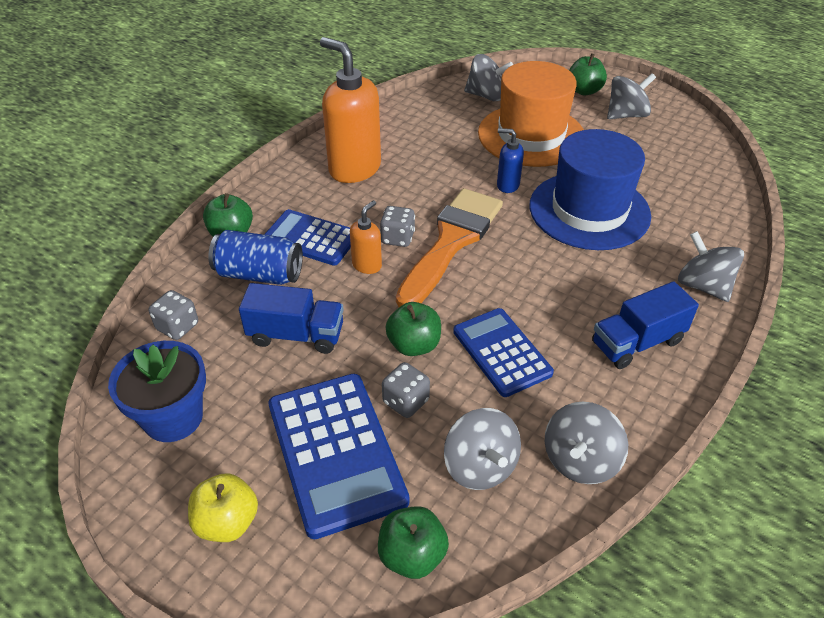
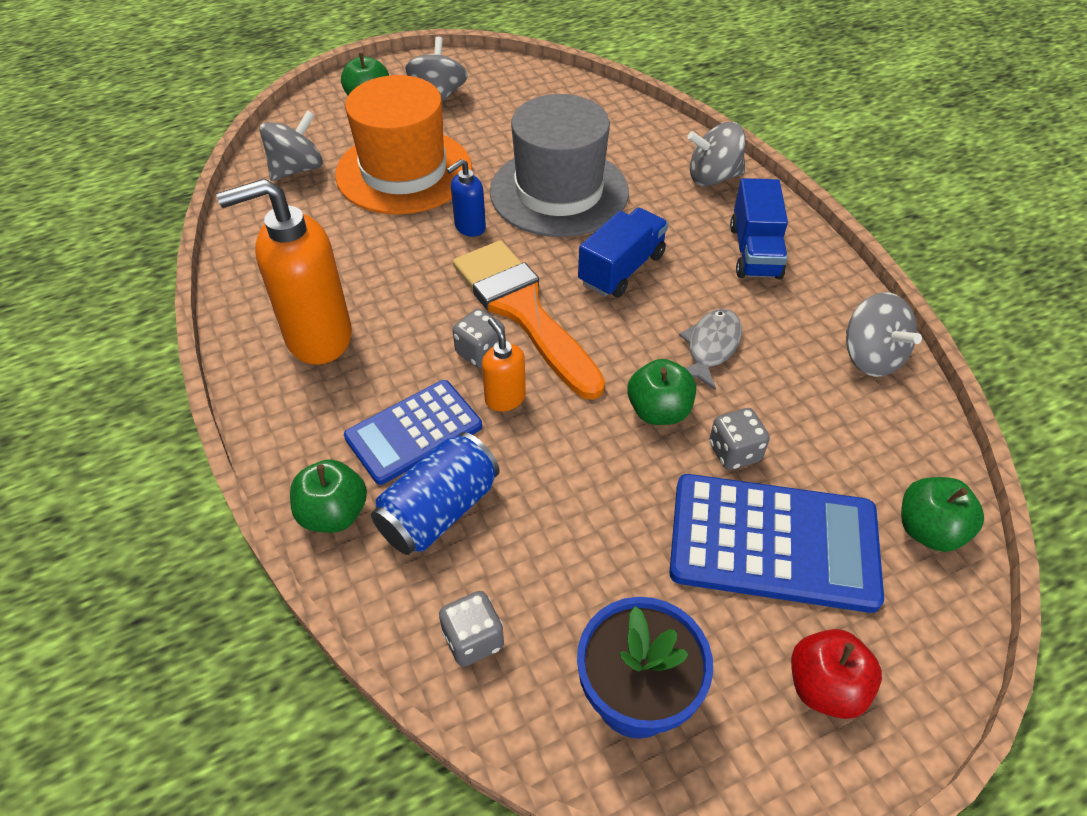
camera: 60 degrees left, 5 degrees up
(227, 522) = (825, 687): yellow apple -> red apple
(296, 335) = (574, 512): blue truck -> blue truck (621, 269)
(480, 466) = (846, 430): grey spinning top -> none
(501, 352) = (711, 347): blue calculator -> grey fish
(589, 210) = (559, 192): blue hat -> grey hat

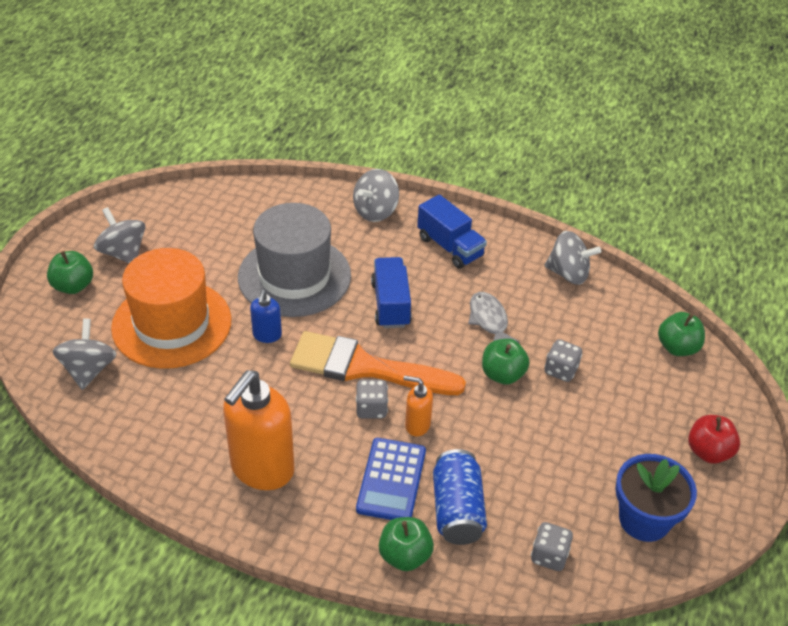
camera: 45 degrees left, 5 degrees down
(773, 543) = (624, 403): blue calculator -> none

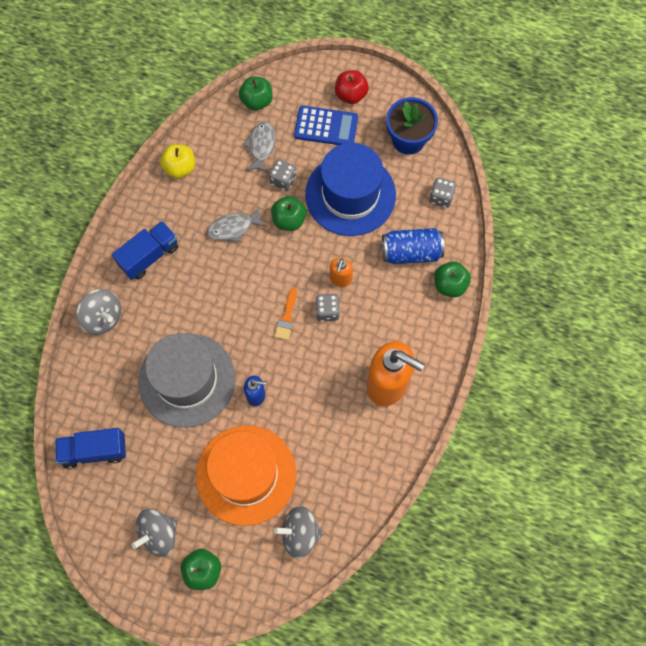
camera: 90 degrees left, 25 degrees up
(365, 367) = (286, 318): orange brush -> orange brush, size x0.41
(390, 304) = (218, 301): blue truck -> blue truck (94, 451)
(391, 480) = (390, 295): blue calculator -> blue calculator (326, 127)
(545, 442) = (350, 195): none -> blue hat
(568, 273) = (180, 168): grey spinning top -> yellow apple
(609, 350) = (261, 146): none -> grey fish

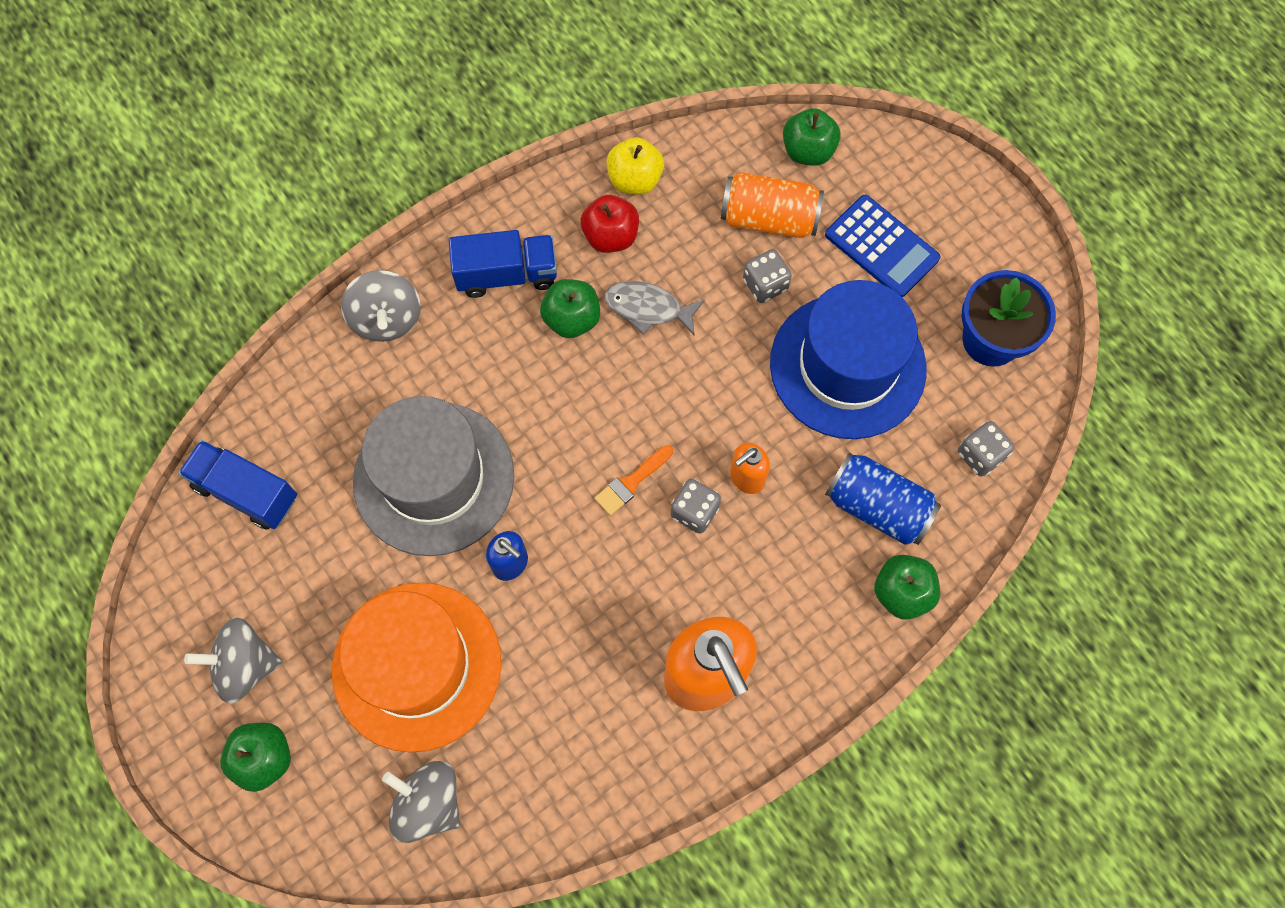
camera: 35 degrees right, 0 degrees up
(261, 146) = (769, 218): grey fish -> orange can
(289, 220) = (733, 346): green apple -> green apple (572, 319)
(351, 95) = (950, 223): red apple -> red apple (611, 236)

